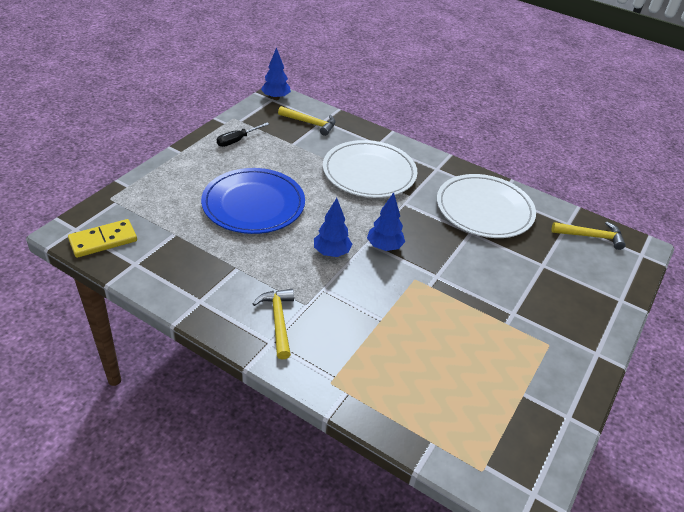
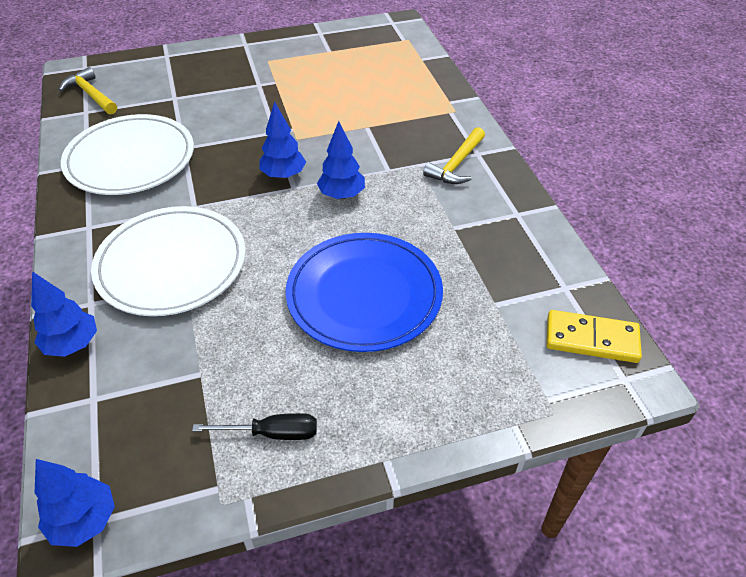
camera: 135 degrees left, 5 degrees up
(310, 123) = (119, 405): yellow hammer -> none
(359, 130) = (72, 344): none -> blue tree

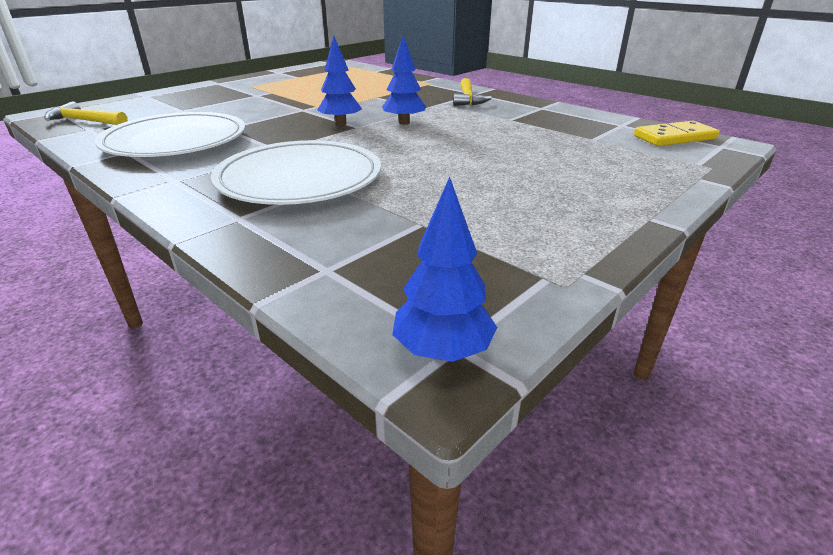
camera: 30 degrees left, 15 degrees down
(72, 344) = (252, 245): blue tree -> none
(272, 433) = (540, 233): black screwdriver -> none
(364, 295) = (496, 155): blue plate -> none

